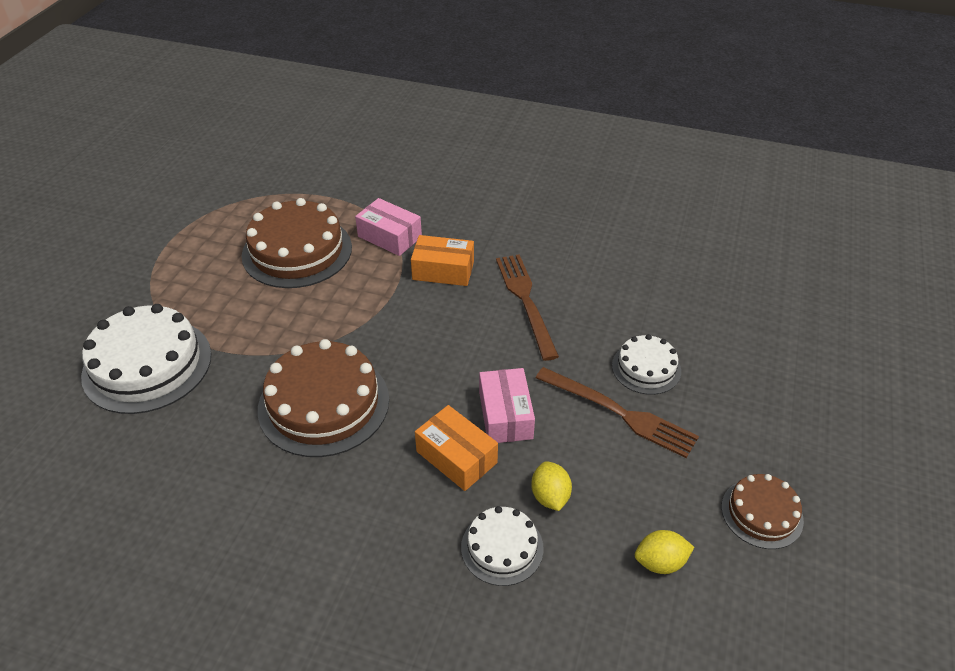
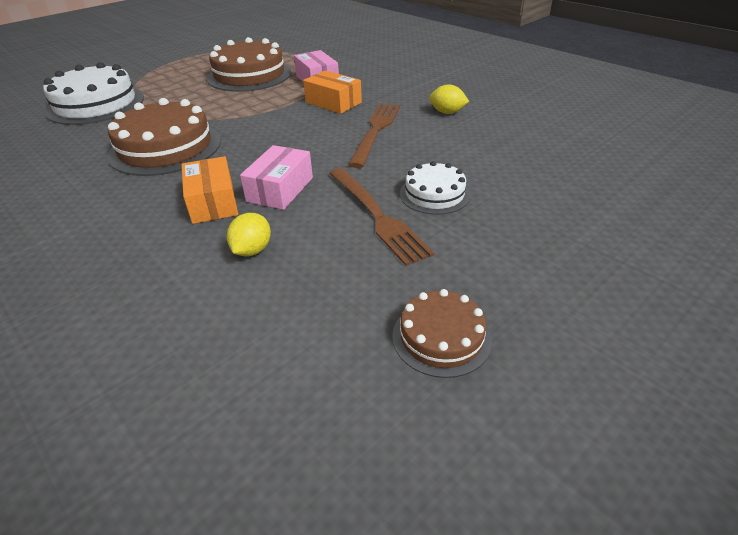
camera: 30 degrees right, 5 degrees down
(502, 547) = (173, 269): white cake -> none
(660, 562) = (292, 335): yellow lemon -> yellow lemon (447, 112)

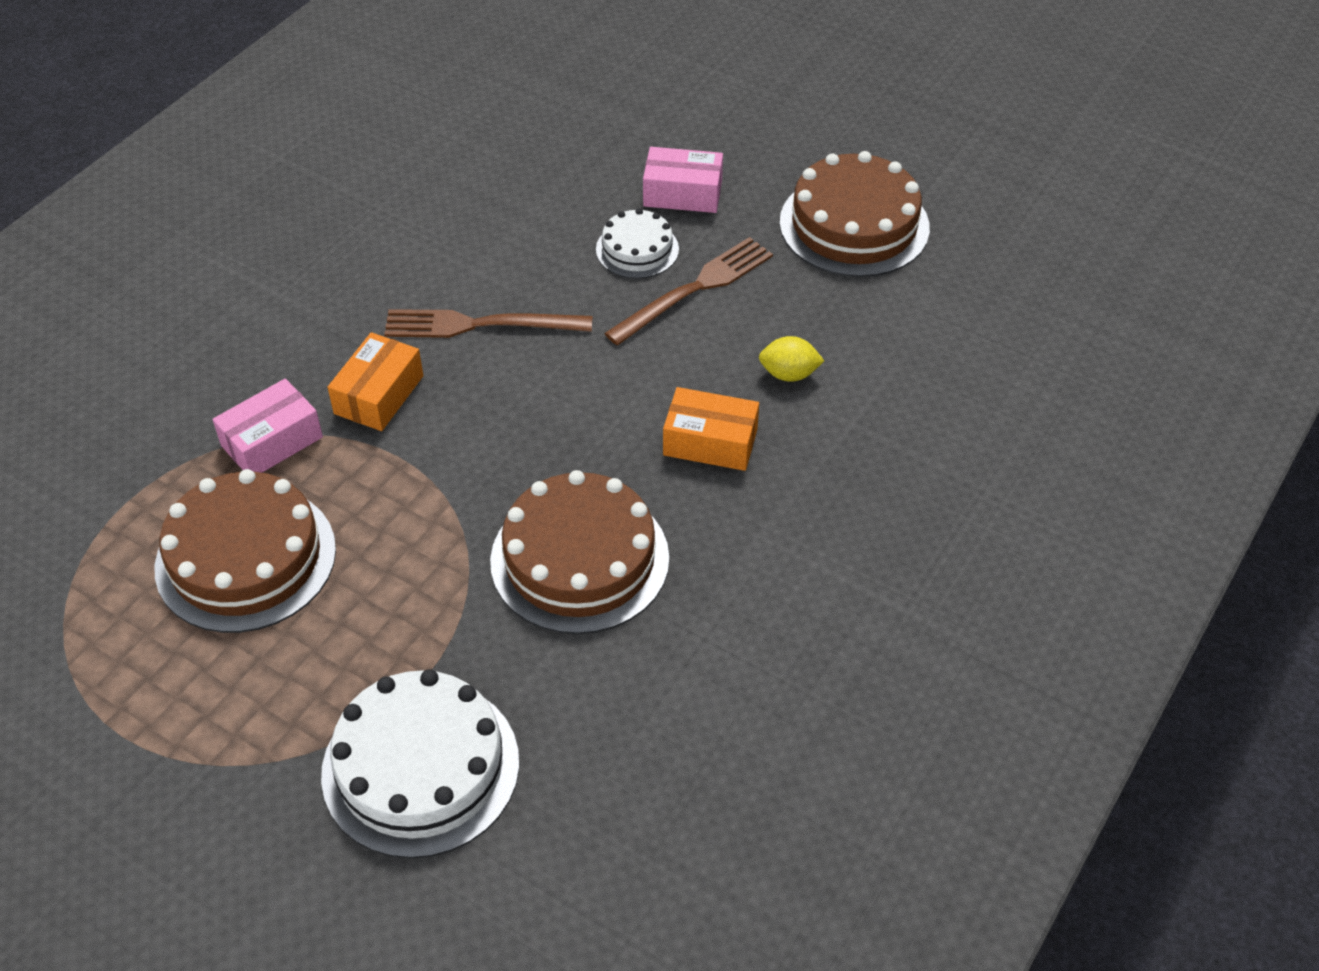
camera: 105 degrees left, 10 degrees up
(213, 202) = (710, 442): orange box -> orange box turned 45 degrees clockwise
(280, 189) = (663, 386): pink box -> pink box (682, 193)
(441, 337) = (854, 225): brown cake -> brown cake, size x1.83
(447, 112) = (404, 258): yellow lemon -> none

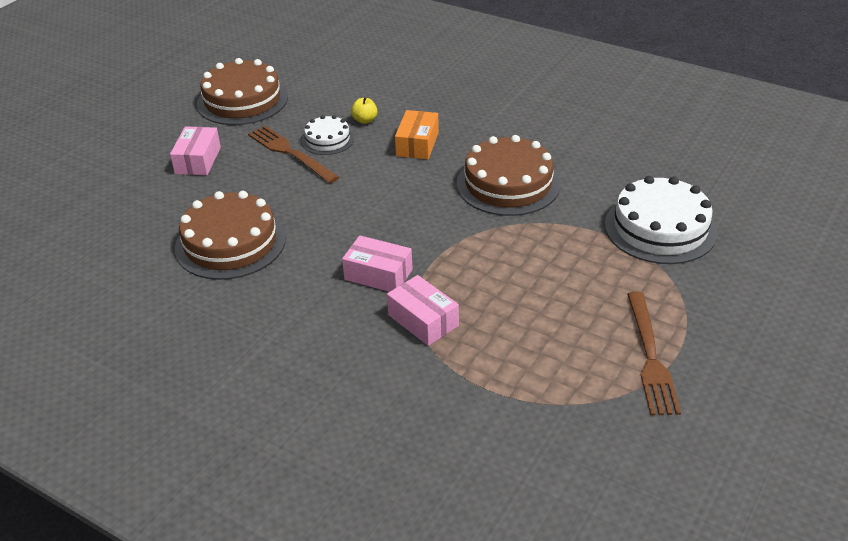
camera: 90 degrees left, 10 degrees down
(246, 558) = (528, 318): brown cake -> brown cake (230, 243)
(379, 395) = (378, 274): orange box -> pink box
(480, 325) = (313, 235): brown fork -> brown fork (650, 356)
(637, 249) = (249, 176): white cake -> white cake (327, 140)
(789, 374) = (365, 120): yellow lemon -> yellow apple

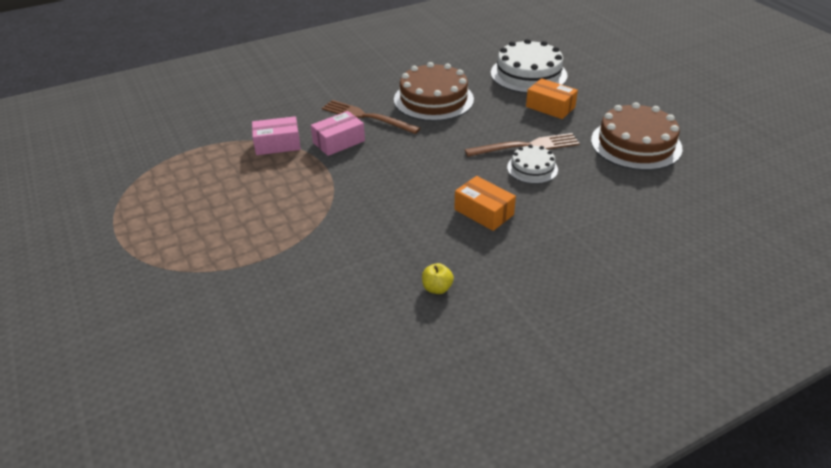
camera: 120 degrees right, 0 degrees up
(198, 160) = (550, 107): pink box -> orange box
(365, 120) = (550, 196): yellow apple -> yellow apple (437, 288)
(508, 184) = (375, 239): brown cake -> none
(650, 356) = (129, 218): brown fork -> brown fork (367, 117)
(660, 228) = (223, 298): white cake -> white cake (528, 74)

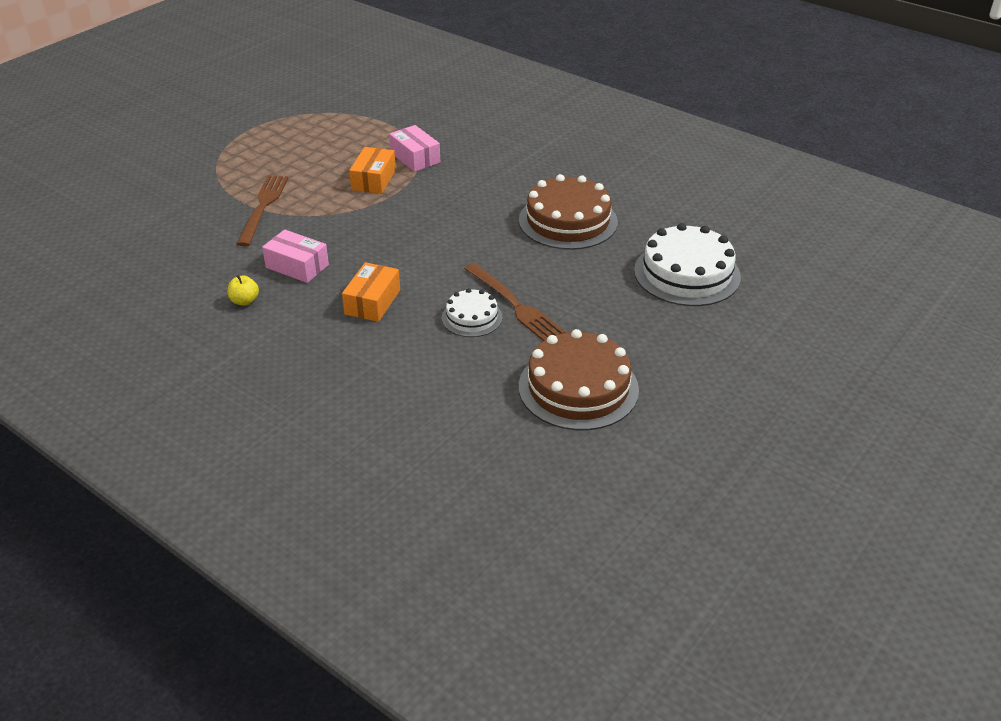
camera: 65 degrees right, 0 degrees up
(339, 142) = (442, 188): pink box -> pink box (297, 266)
(367, 117) = (499, 190): brown fork -> brown fork (263, 207)
(550, 107) = (617, 305): orange box -> orange box (373, 180)

